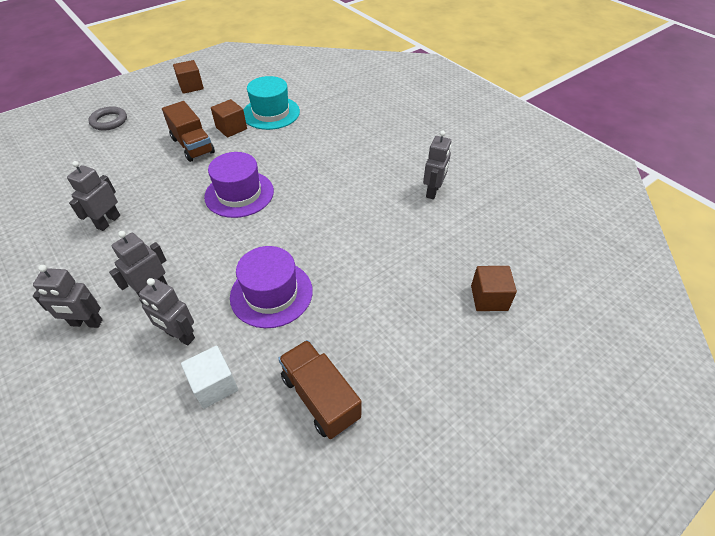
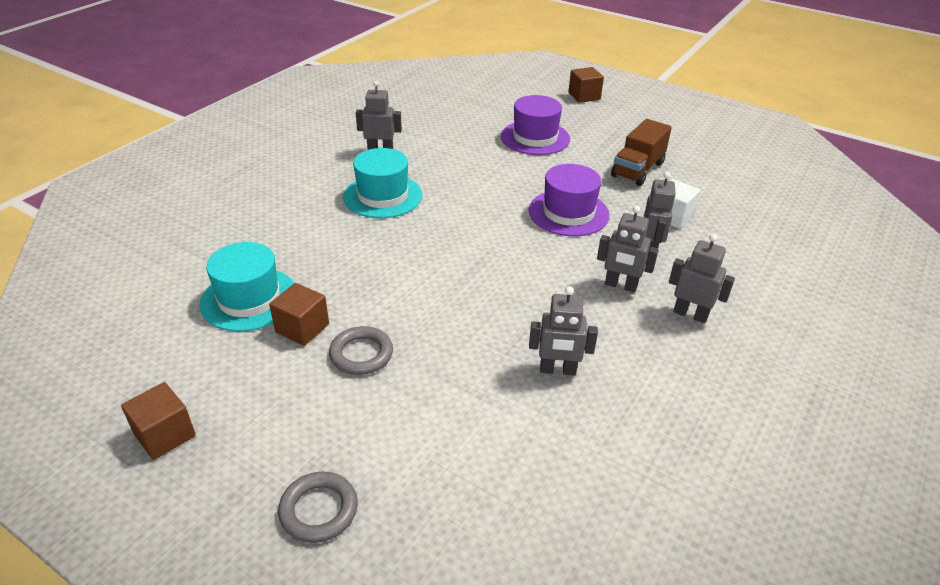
camera: 110 degrees left, 10 degrees down
(86, 323) = (690, 314): grey robot -> grey robot turned 45 degrees counterclockwise
(192, 146) = (361, 354): brown truck -> grey ring
(239, 194) = (446, 273): purple hat -> purple hat (535, 138)
(357, 181) = (383, 196): none -> turquoise hat
(489, 298) = (498, 117): brown cube -> brown cube (584, 96)

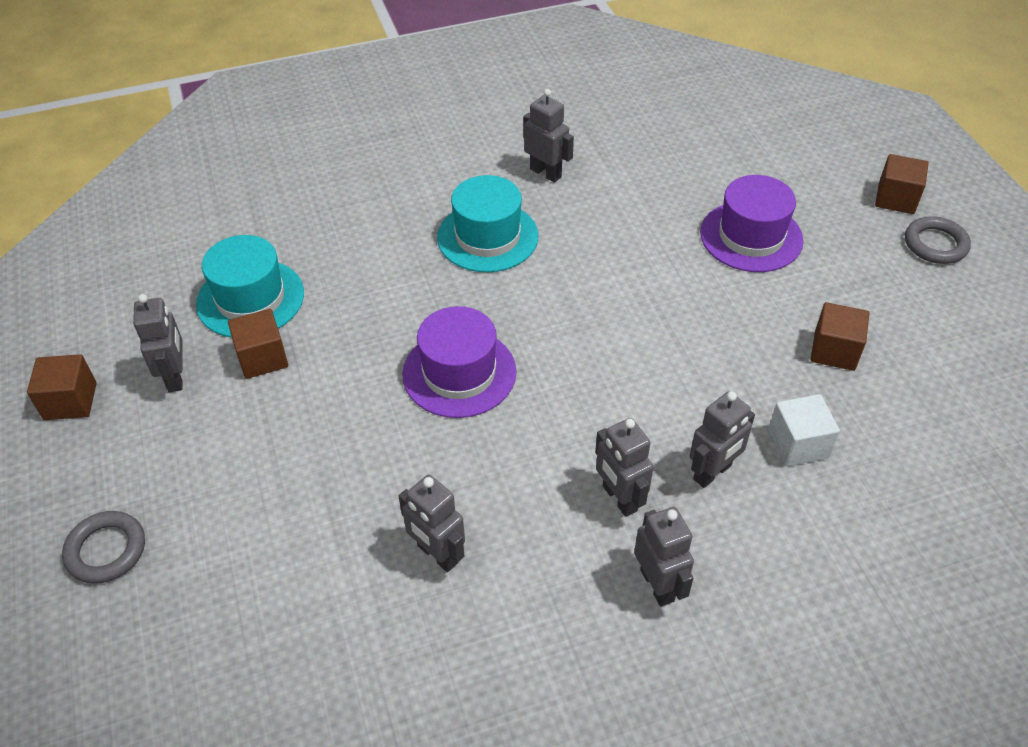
camera: 40 degrees right, 10 degrees up
(244, 372) = (176, 377): none -> grey robot
(361, 354) = (282, 418): grey ring -> grey ring (935, 244)
(568, 213) = (670, 367): purple hat -> purple hat (459, 373)
(637, 170) = (834, 351): brown truck -> brown cube

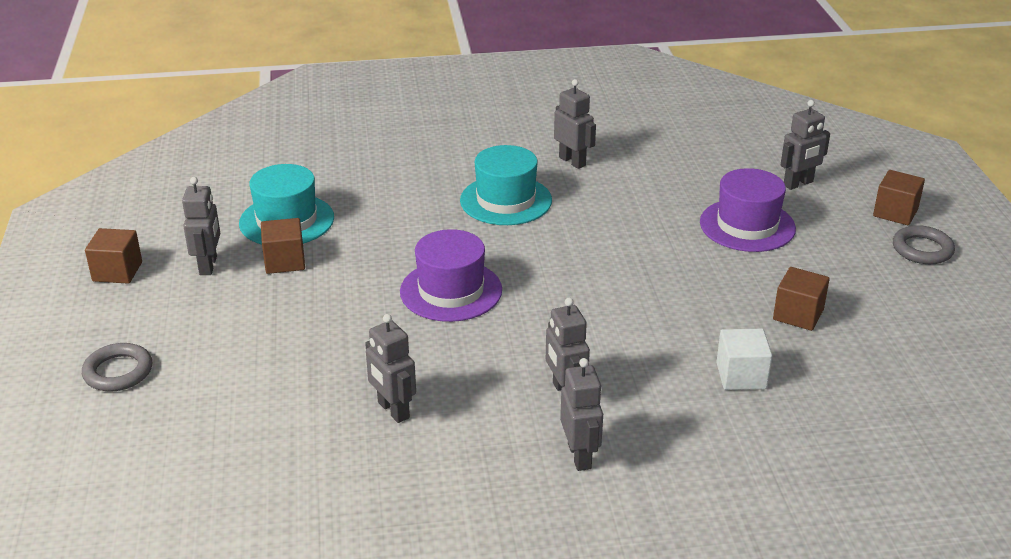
camera: 10 degrees right, 15 degrees down
(712, 472) = (655, 386): grey robot -> grey robot (798, 184)

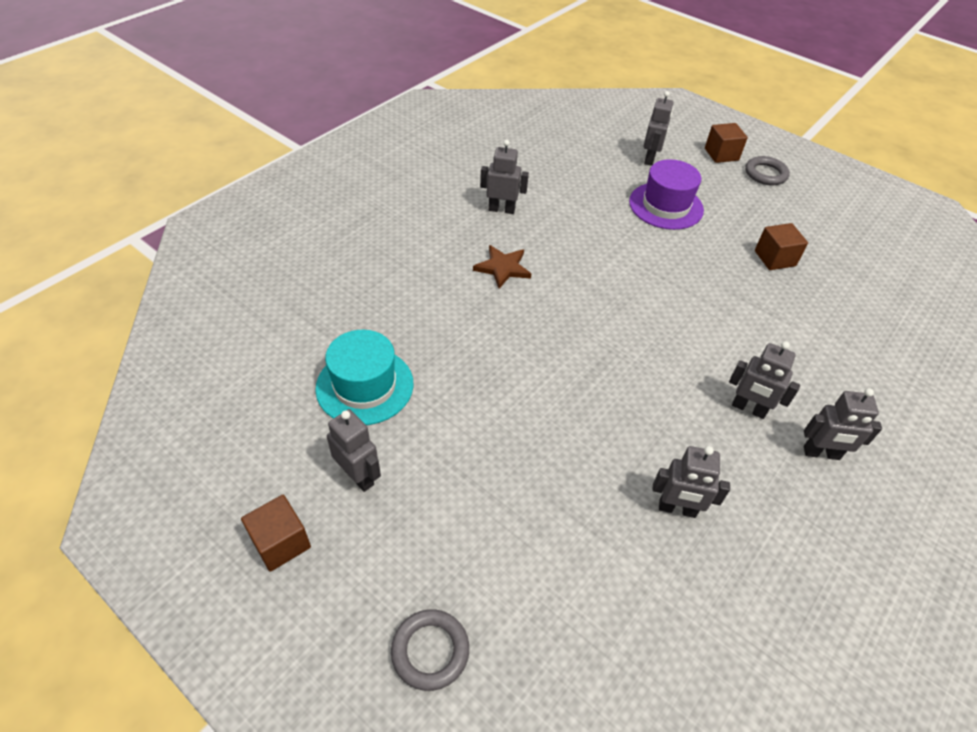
camera: 45 degrees left, 15 degrees up
(285, 261) = (417, 427): brown cube -> none
(451, 291) = (572, 372): purple hat -> none
(506, 200) = (503, 268): turquoise hat -> brown star
(580, 456) = (821, 453): grey robot -> grey robot turned 150 degrees clockwise
(741, 376) = (809, 324): white cube -> none

